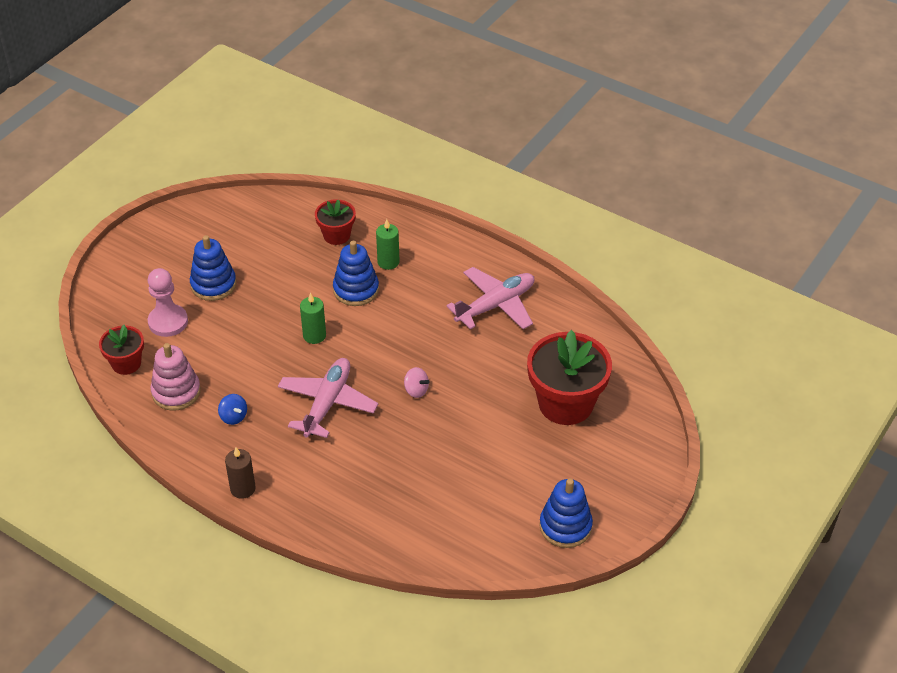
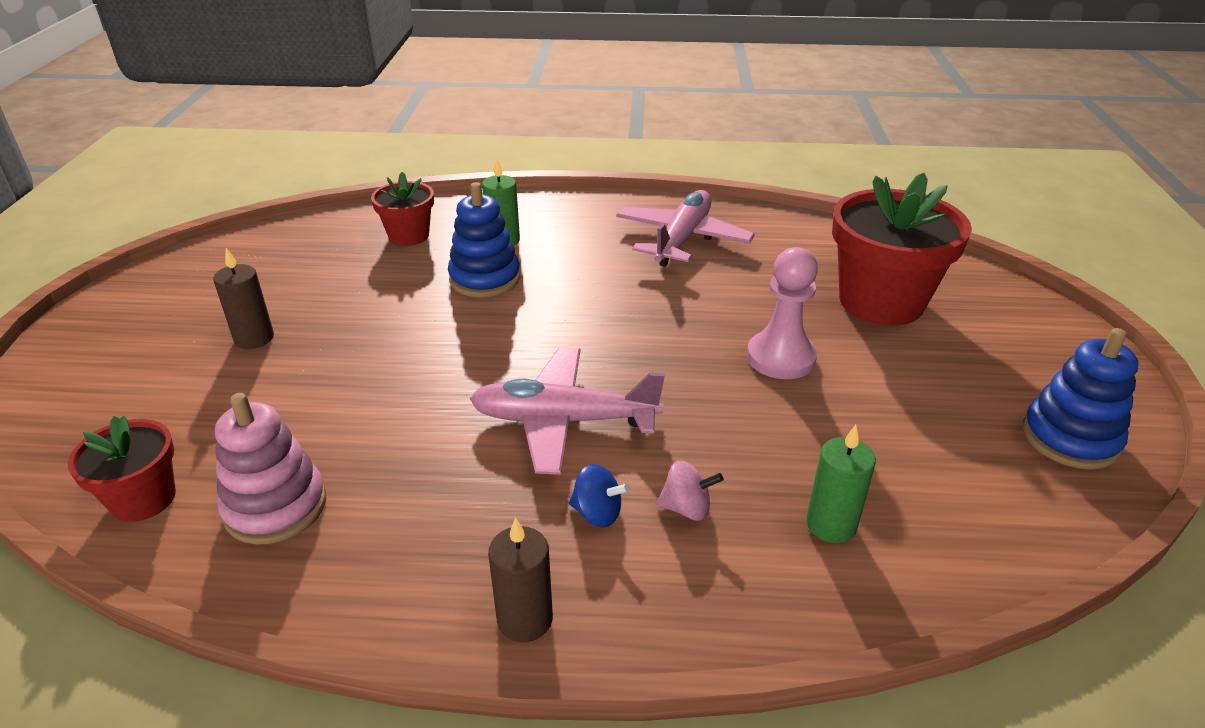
camera: 30 degrees left, 10 degrees down
(168, 322) = (198, 409): pink pawn -> pink pawn (780, 358)
(213, 284) = (254, 338): blue stacking toy -> brown candle
(233, 417) = (416, 503): blue spinning top -> blue spinning top (597, 513)
(314, 335) = (468, 345): green candle -> green candle (831, 525)
(327, 403) = (563, 421): pink plane -> pink plane turned 75 degrees counterclockwise
(416, 390) = (679, 356): pink spinning top -> pink spinning top (686, 508)

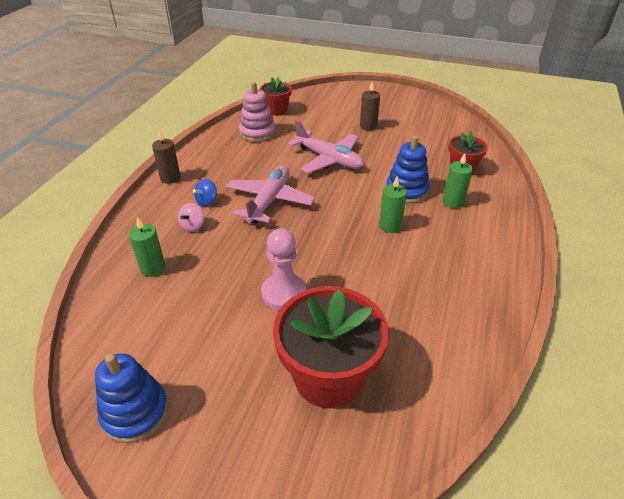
camera: 105 degrees right, 5 degrees up
(583, 286) = (390, 226): none -> green candle
(682, 239) = (446, 285): pink plane -> pink plane (329, 159)

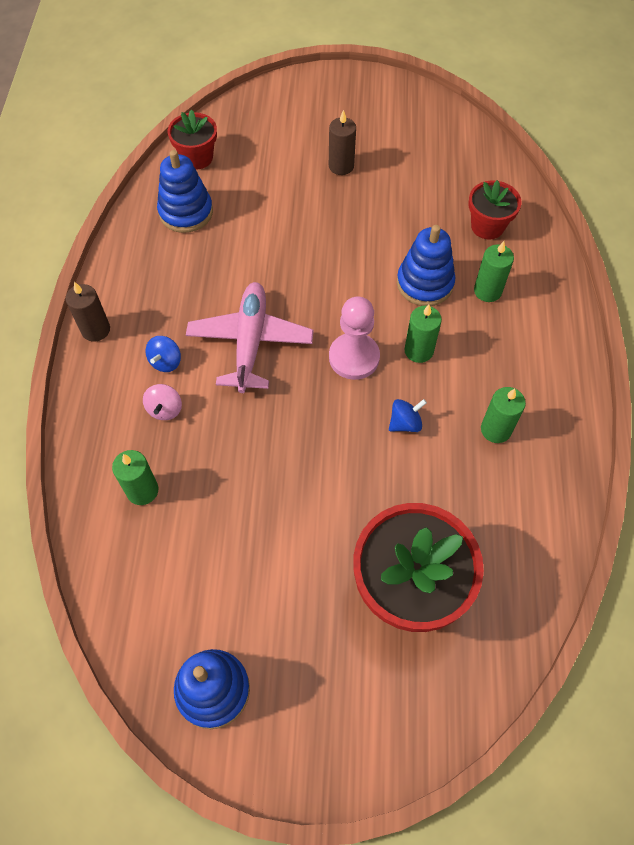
camera: 15 degrees left, 20 degrees up
(257, 133) = (186, 212): pink stacking toy -> blue stacking toy
(284, 293) = (320, 488): pink pawn -> pink pawn (354, 357)
(329, 159) = (305, 246): pink plane -> none
(365, 266) = (405, 423): none -> blue spinning top
(437, 283) = (496, 429): none -> green candle

